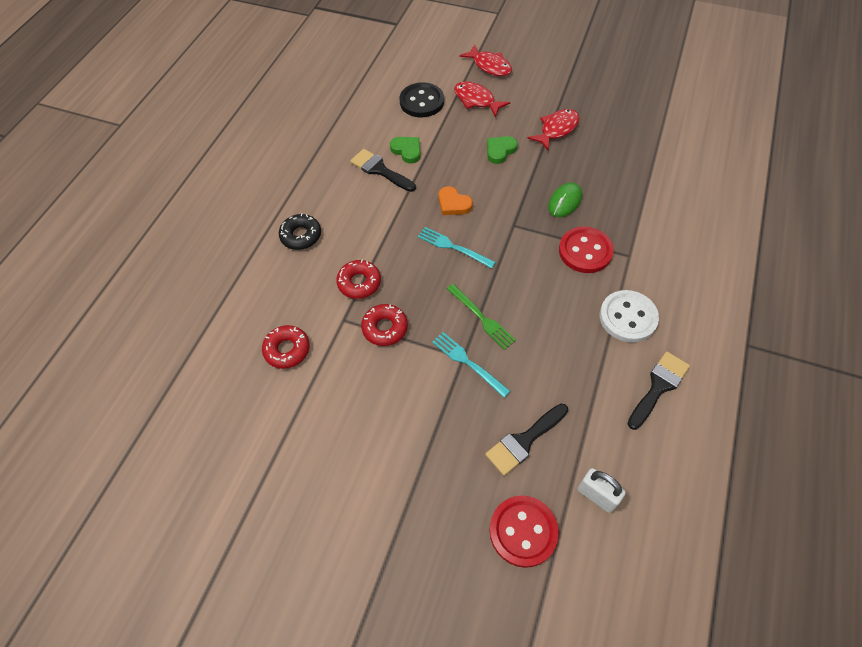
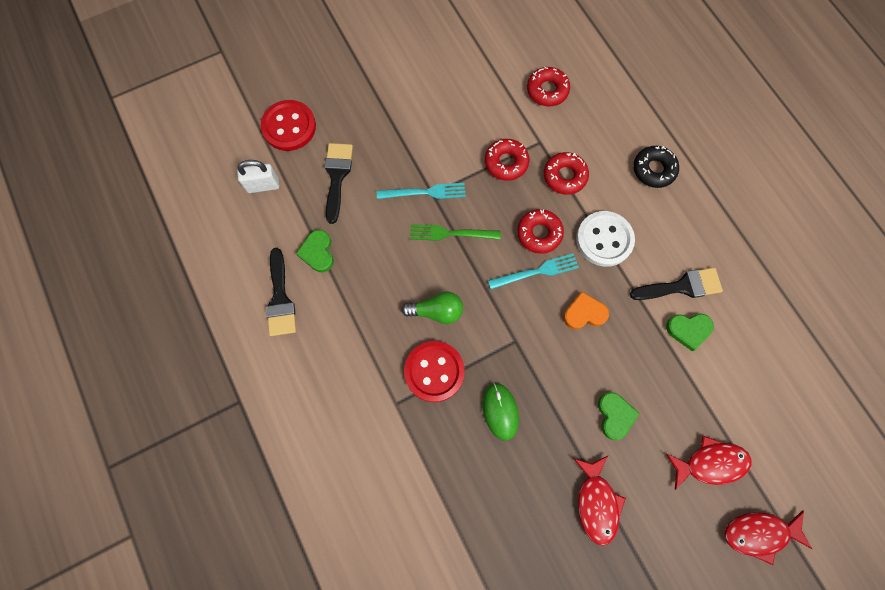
camera: 130 degrees right, 15 degrees up
(422, 102) = (753, 404): black button -> none
(423, 265) = (539, 233): none -> red donut
(546, 281) = (436, 311): none -> green light bulb
(597, 394) = (318, 252): none -> green heart
(628, 317) = (347, 338): white button -> white button (604, 239)

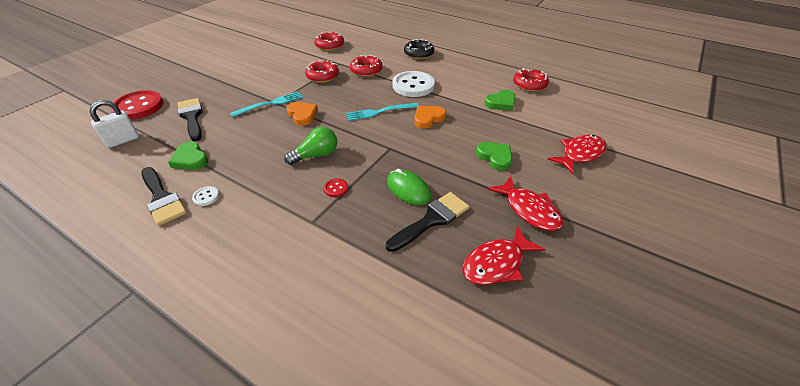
camera: 30 degrees left, 30 degrees down
(317, 318) = (206, 197): none -> white button
(434, 371) = (336, 188): red button -> red button, size x0.42
(451, 233) = (302, 115): green fork -> orange heart
(536, 271) = (379, 112): turquoise fork -> turquoise fork turned 150 degrees counterclockwise
(539, 233) = (368, 96): red donut -> red donut (529, 84)
(681, 286) = (478, 88): black brush -> black brush (431, 220)
(759, 533) = (649, 175): red fish -> red fish (496, 263)

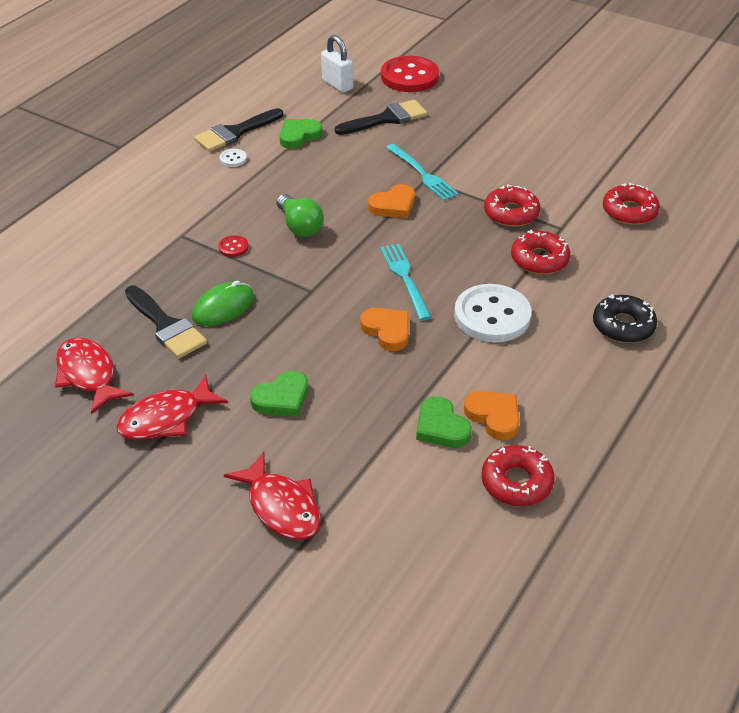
camera: 90 degrees right, 0 degrees up
(488, 88) = (494, 416): none -> orange heart

